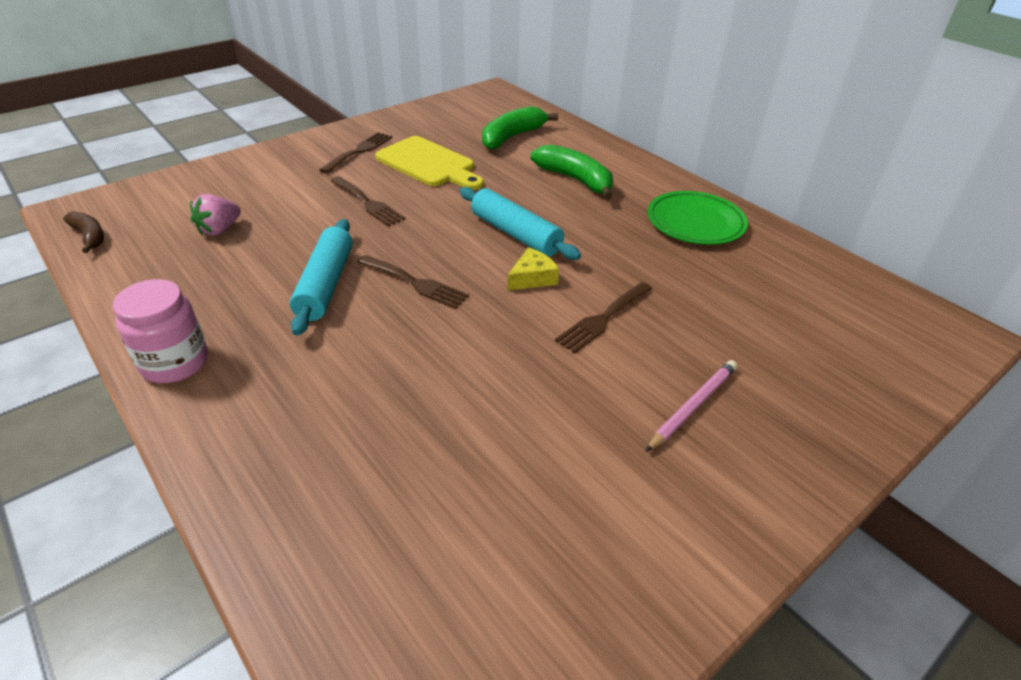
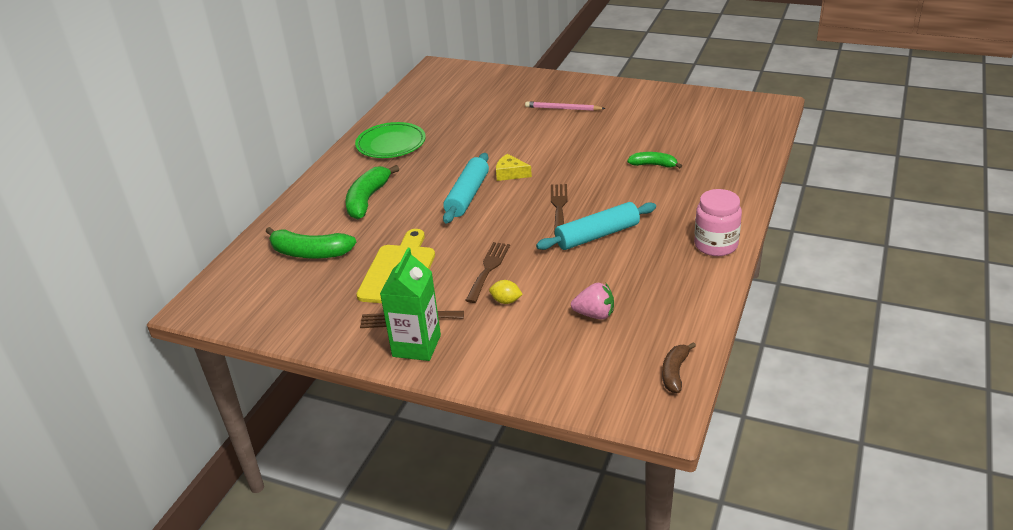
camera: 115 degrees left, 5 degrees down
(310, 196) = (506, 301): none -> yellow lemon
(322, 146) = (416, 346): none -> green carton
(410, 414) = (653, 165): none -> green banana
(602, 319) = (525, 144): brown fork -> none

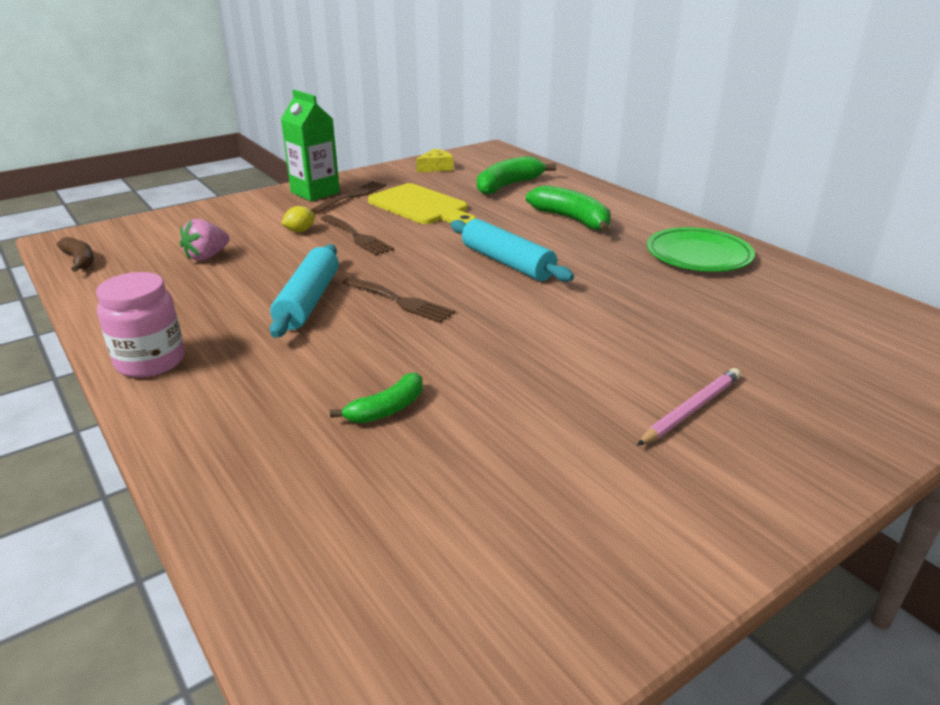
camera: 120 degrees right, 5 degrees down
(510, 174) = (522, 299): yellow cheese -> yellow cheese (436, 167)

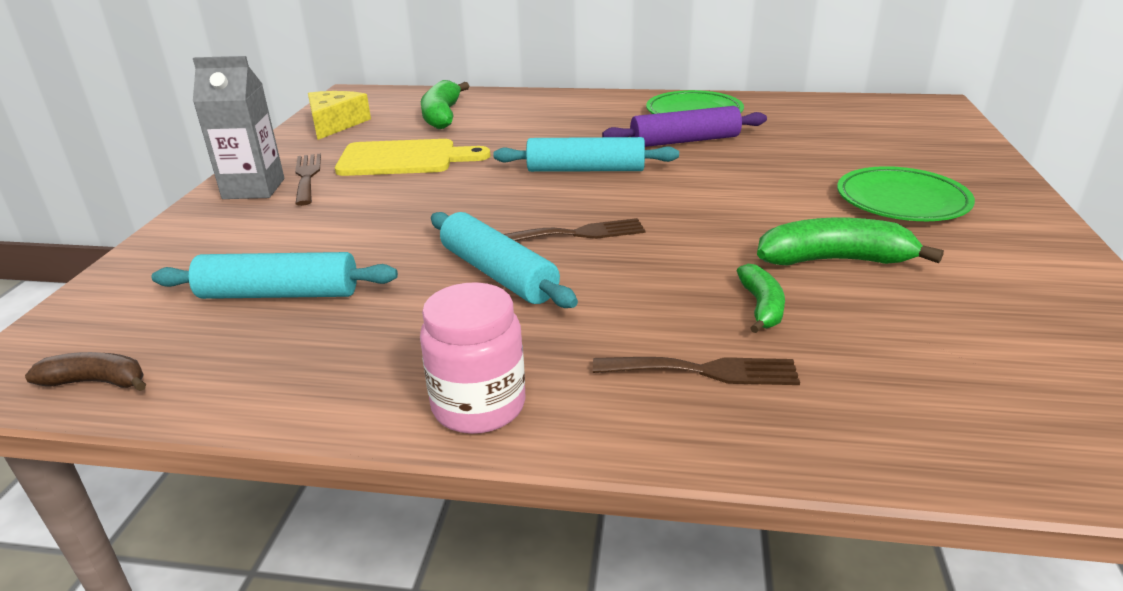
camera: 45 degrees left, 0 degrees up
(207, 256) = (279, 294): pink strawberry -> turquoise rolling pin
(300, 231) = (330, 226): yellow lemon -> none
(315, 192) = (254, 189): green carton -> grey carton
(357, 237) = (406, 206): brown fork -> brown fork (705, 371)
(436, 167) = (335, 124): yellow cheese -> yellow cheese, size x1.54
(572, 220) = (557, 122): green banana -> green banana (835, 260)
(631, 274) = (685, 141): none -> purple rolling pin
(691, 410) = (902, 201): pink pencil -> green plate

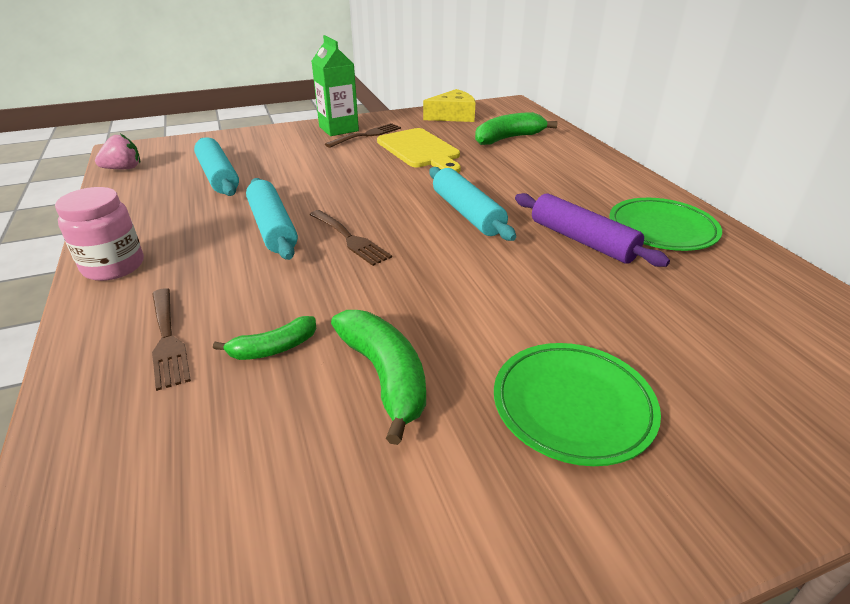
camera: 60 degrees right, 5 degrees up
(97, 382) = (123, 168): brown banana -> pink strawberry
(254, 189) = (338, 129): grey carton -> green carton
(498, 274) = (272, 228): turquoise rolling pin -> turquoise rolling pin turned 45 degrees counterclockwise

